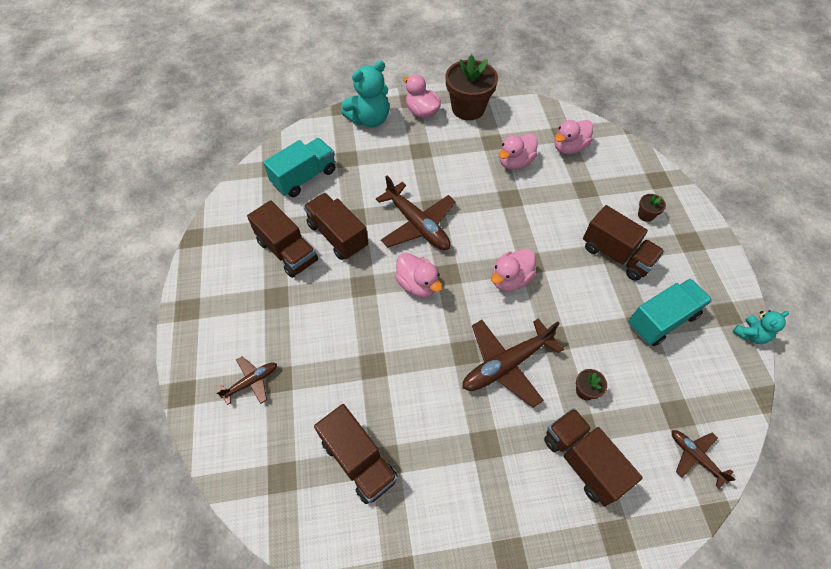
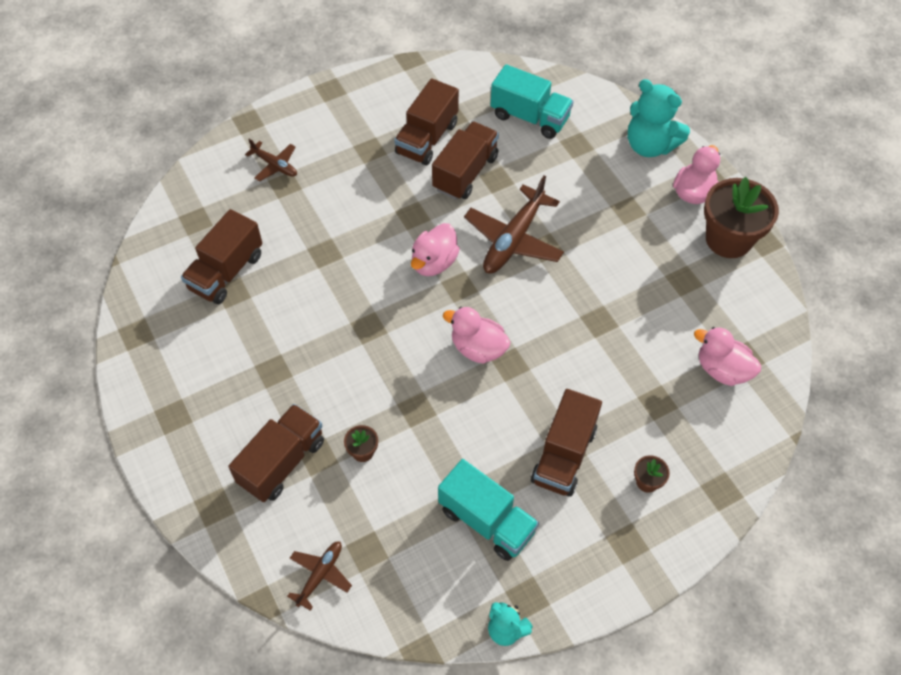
camera: 70 degrees right, 0 degrees up
(506, 364) = (367, 369): brown plane -> none
(515, 162) = (661, 313): pink duck -> none

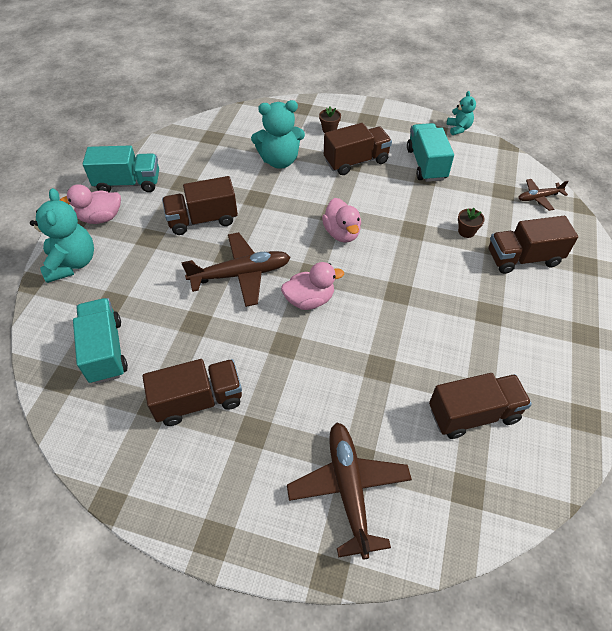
camera: 135 degrees left, 5 degrees down
(275, 165) = (349, 489): brown plane -> brown plane, size x1.85
(465, 173) = (209, 346): brown truck -> brown truck (203, 220)
(638, 386) = (279, 160): none -> turquoise teddy bear
(722, 369) = (230, 140): pink duck -> none
(728, 239) = (128, 183): brown flower pot -> turquoise truck

